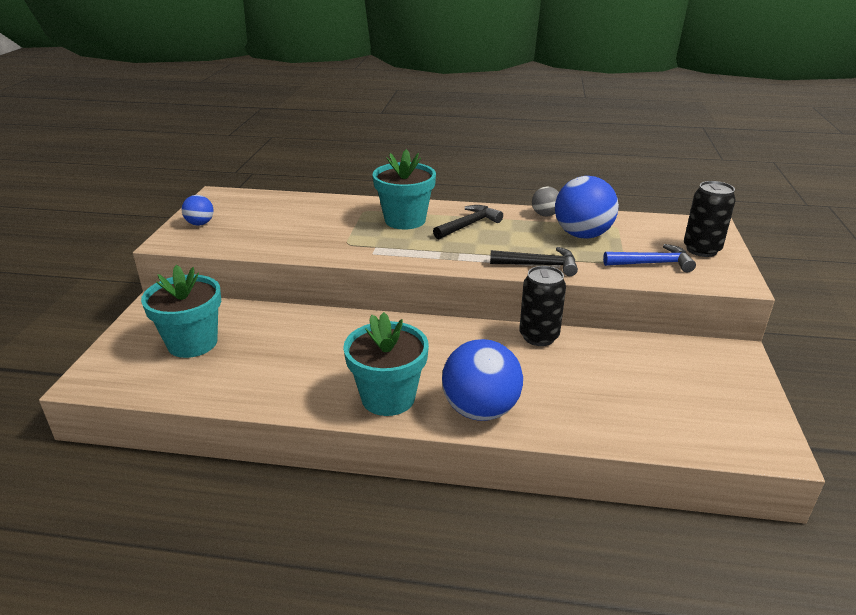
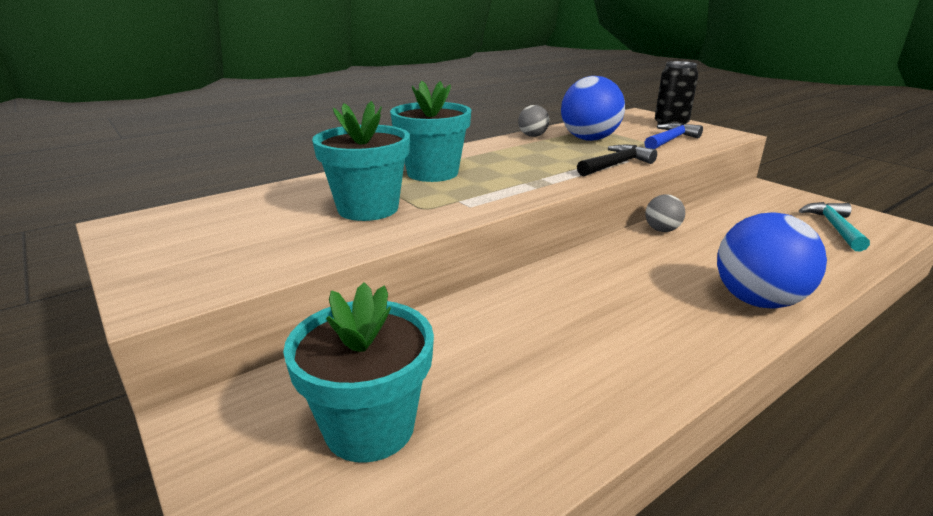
camera: 45 degrees left, 5 degrees down
(200, 224) = (170, 261): blue ball -> none
(388, 398) = (686, 337): turquoise flower pot -> turquoise flower pot (368, 208)
(469, 225) = (496, 158): black hammer -> none
(539, 337) = (662, 230): black can -> grey ball
(698, 412) = (834, 227): none -> turquoise hammer

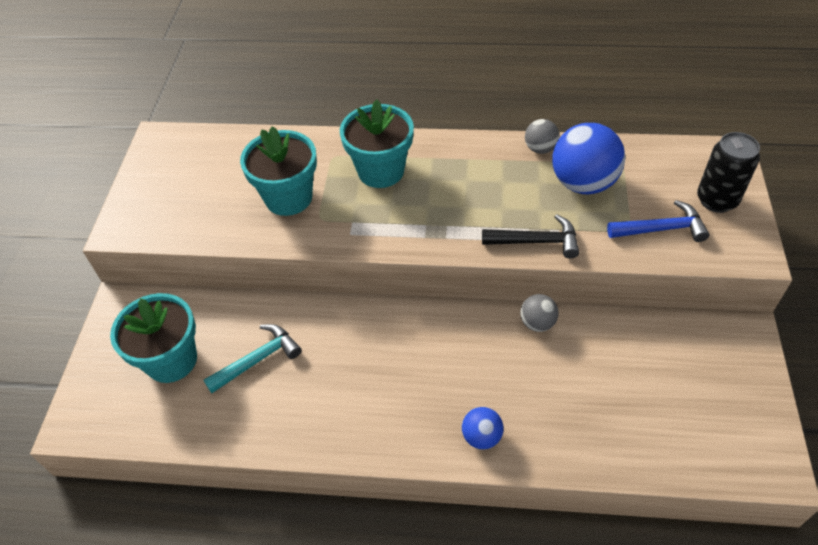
camera: 45 degrees right, 25 degrees up
(757, 301) = (481, 437): blue ball -> blue ball, size x0.51
(834, 227) = (702, 423): turquoise hammer -> turquoise hammer (258, 359)

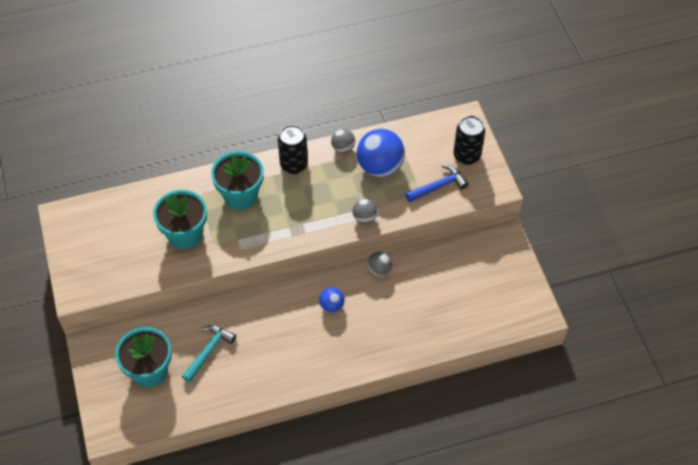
camera: 25 degrees left, 5 degrees up
(466, 153) = (294, 165): none -> black can
(481, 437) = (371, 352): blue ball -> blue ball (331, 306)
(536, 241) = (364, 218): black hammer -> grey ball

